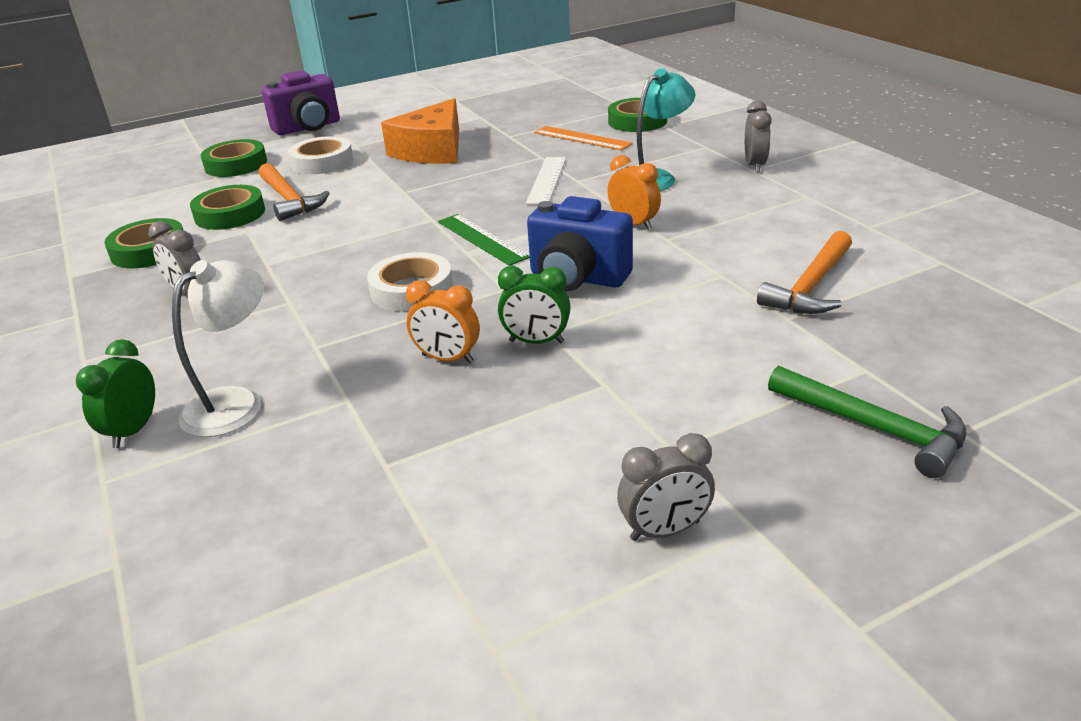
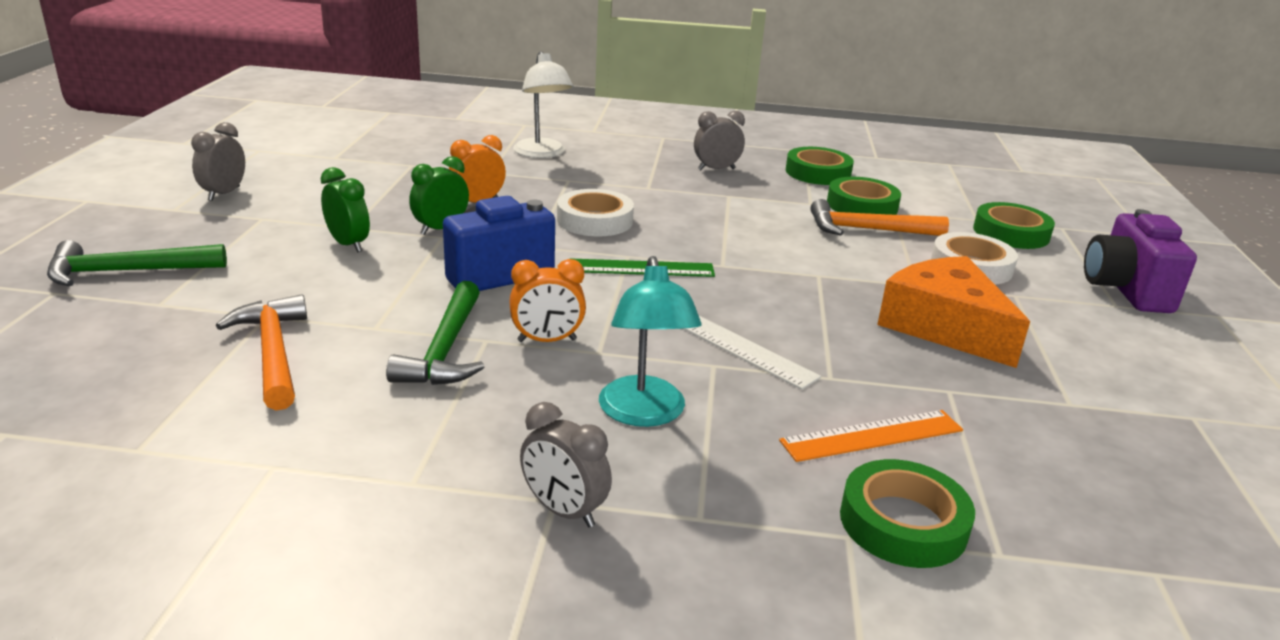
camera: 120 degrees right, 5 degrees down
(133, 430) = (559, 134): green clock -> green clock (348, 244)
(699, 243) = (445, 349): none -> green hammer

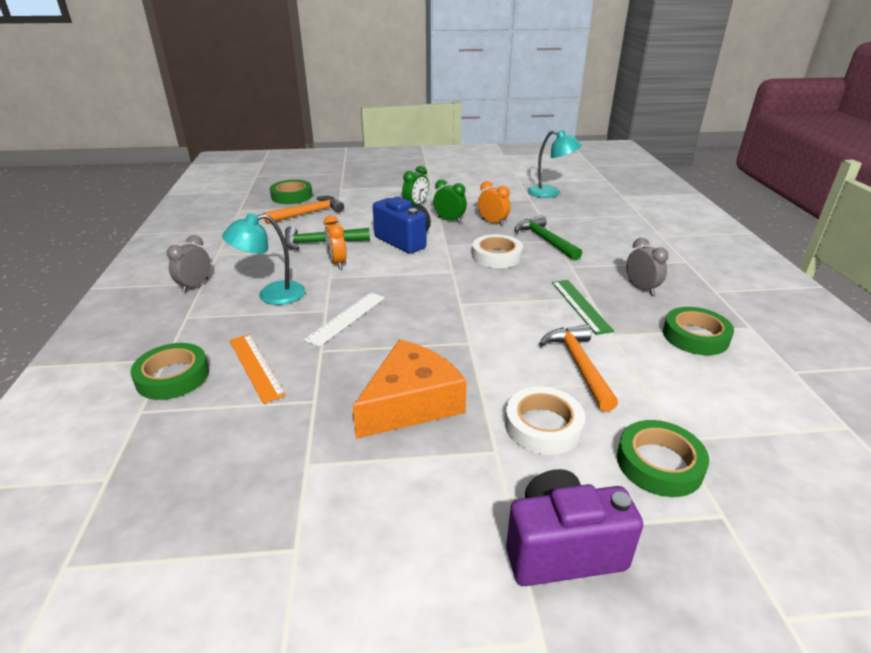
camera: 80 degrees right, 5 degrees up
(127, 272) = (364, 178): green hammer -> green hammer (545, 240)
(224, 194) = (452, 174): grey clock -> none
(403, 149) = (550, 193): none -> turquoise lamp
(542, 153) = (592, 227): white lamp -> none
(641, 268) = (436, 277): green ruler -> green ruler (580, 305)
(862, 205) = (636, 362): green tape -> green tape (292, 196)

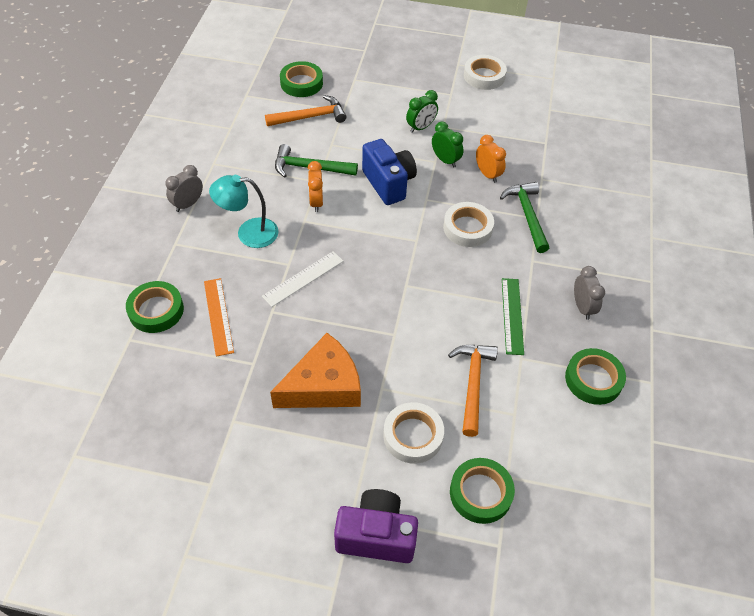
camera: 15 degrees right, 20 degrees up
(454, 173) = (484, 76): none -> white tape
(550, 193) = (573, 137): turquoise lamp -> none

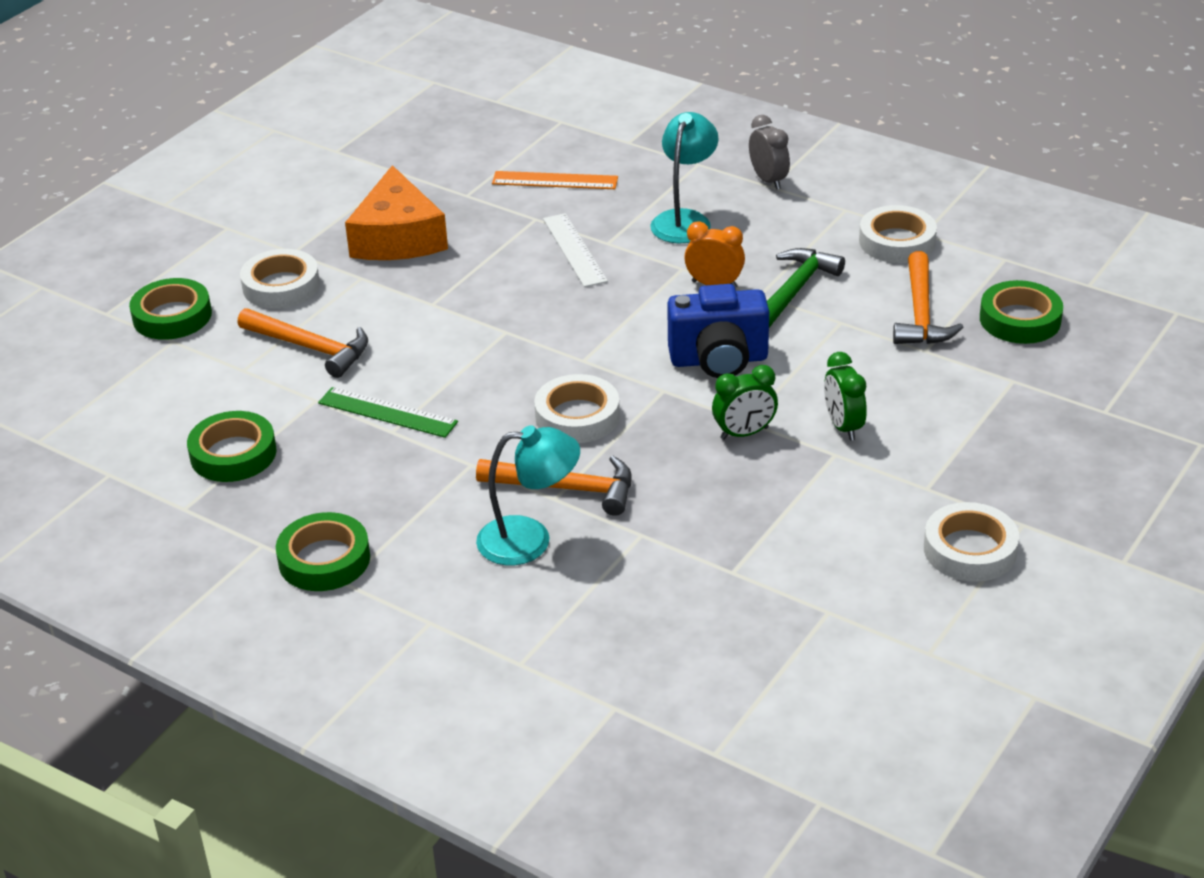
camera: 115 degrees right, 15 degrees down
(156, 310) = (593, 141): green tape -> green tape (324, 559)
(242, 137) = (897, 241): none -> white tape
(376, 536) = (191, 237): purple camera -> none
(487, 174) = (685, 472): orange clock -> none
(527, 215) = (566, 488): green hammer -> orange hammer
(572, 218) = (530, 540): none -> turquoise lamp
(582, 307) = (351, 486): grey clock -> none

